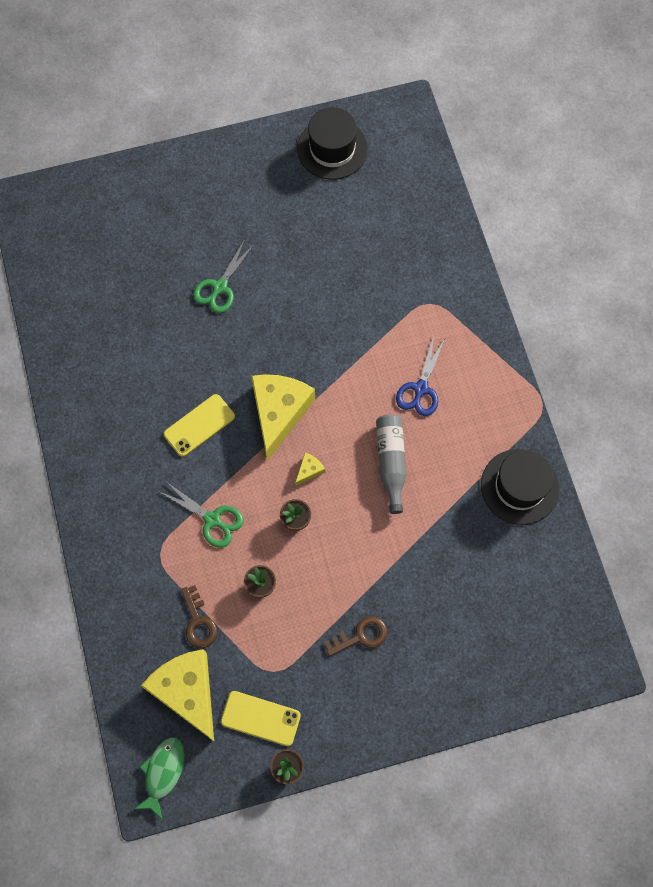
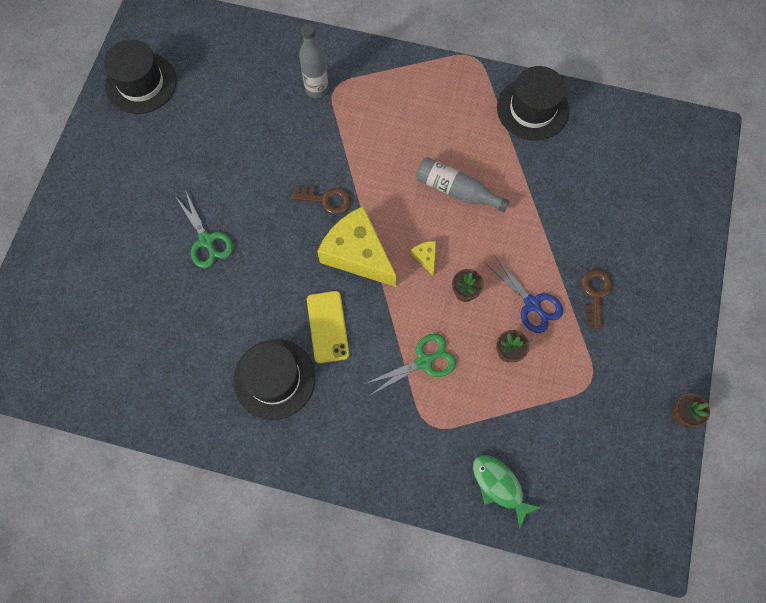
camera: 60 degrees left, 0 degrees up
(131, 409) = (274, 379): none -> black hat
(163, 772) = (637, 527): green fish -> green fish (499, 486)
(187, 691) = (572, 467): yellow cheese -> none
(198, 622) = (513, 423): brown key -> brown key (326, 200)
(260, 718) = (627, 414): yellow phone -> none
(418, 289) = (317, 89): none -> grey bottle
(421, 388) = (405, 134): blue scissors -> blue scissors (532, 304)

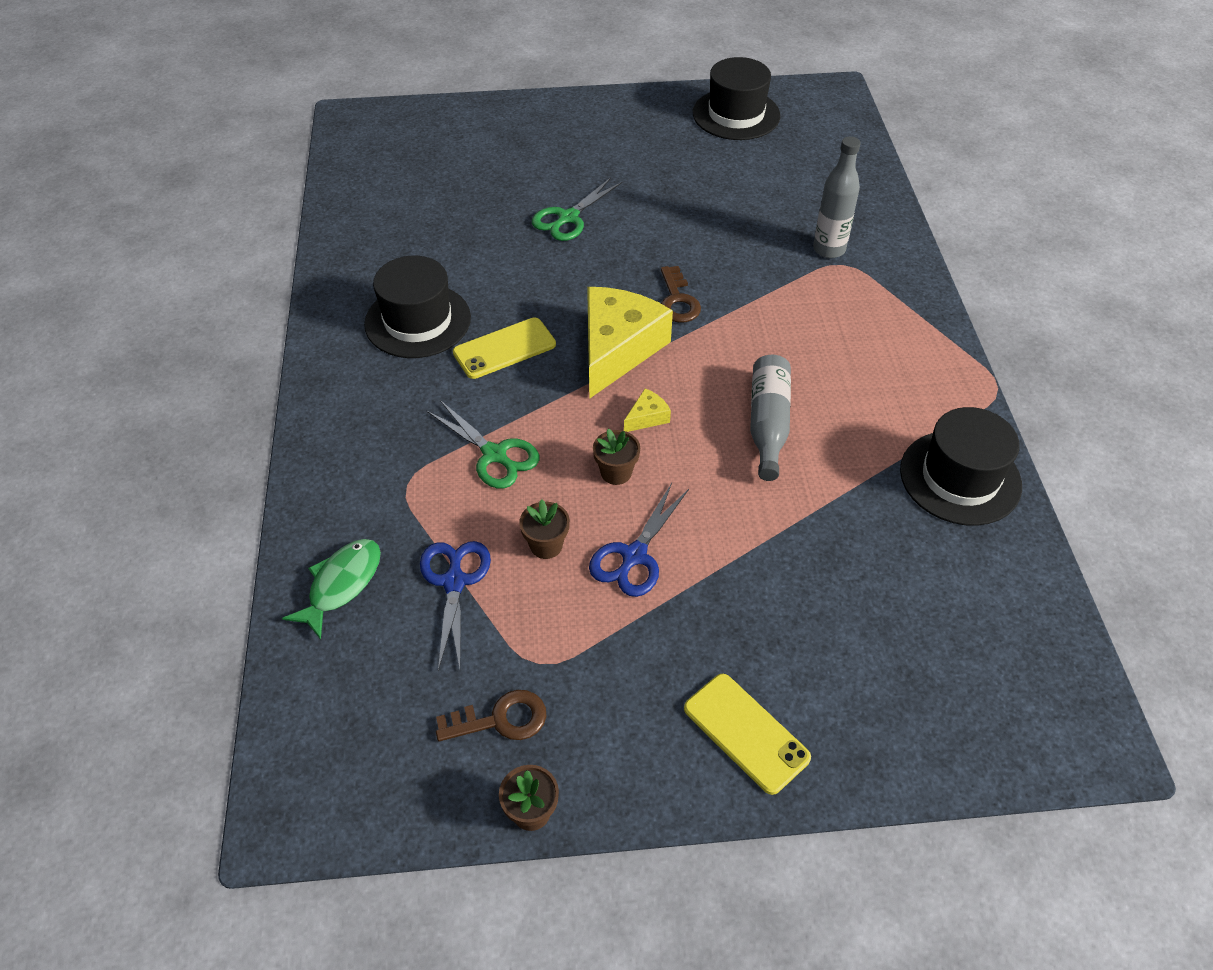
camera: 70 degrees right, 20 degrees down
(519, 415) = (454, 582): none -> blue scissors
(595, 294) = (689, 635): brown key -> brown key (501, 719)
(663, 289) = (746, 733): none -> yellow phone

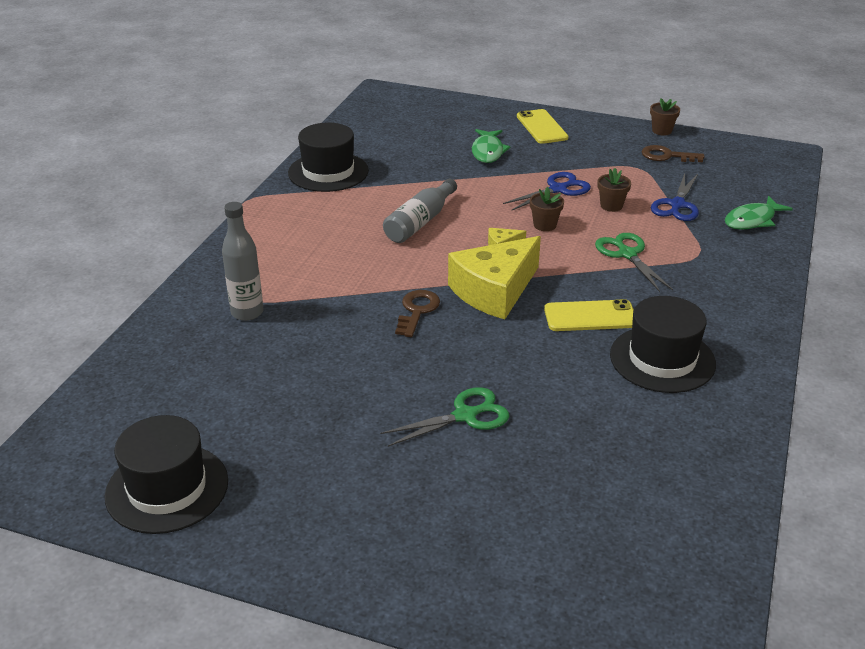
camera: 155 degrees left, 15 degrees down
(786, 615) = (488, 151): none -> green fish

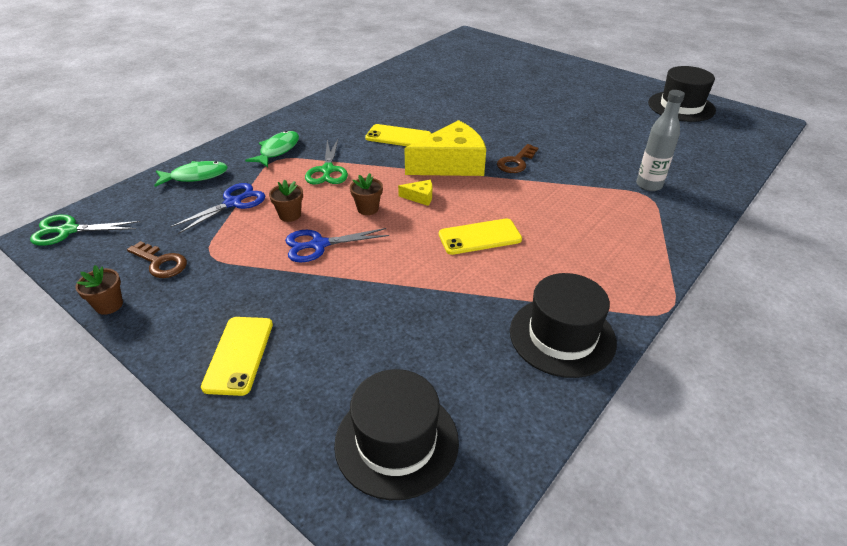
camera: 160 degrees left, 5 degrees up
(420, 222) = (479, 237): grey bottle -> yellow phone
(465, 416) = (511, 106): green scissors -> green scissors (68, 230)
(488, 151) = (346, 322): green fish -> green fish (277, 150)
(662, 359) = (378, 109): black hat -> black hat (396, 442)

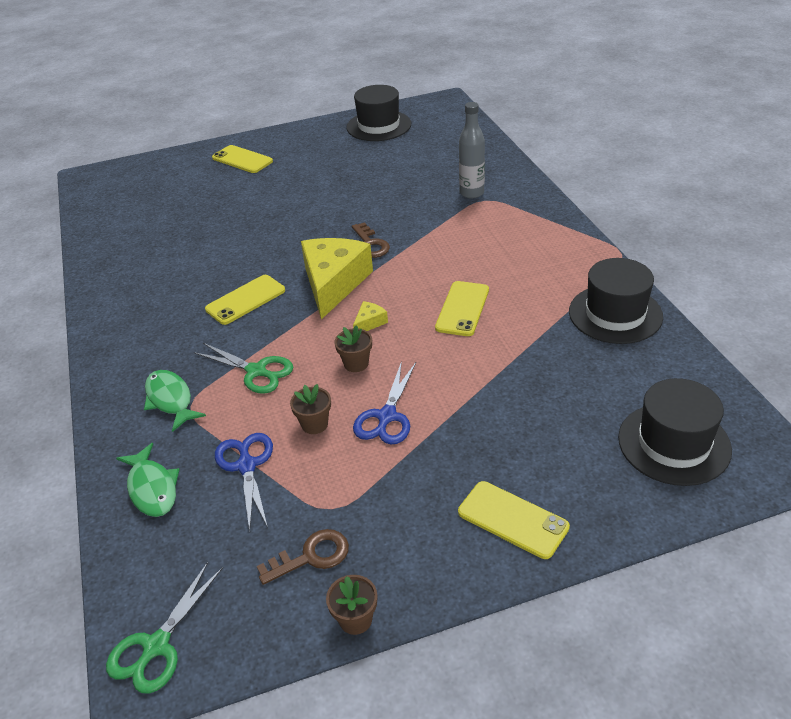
camera: 55 degrees left, 0 degrees up
(196, 176) = (152, 488): green fish -> green fish turned 135 degrees clockwise
(555, 73) = (242, 159): none -> yellow phone

